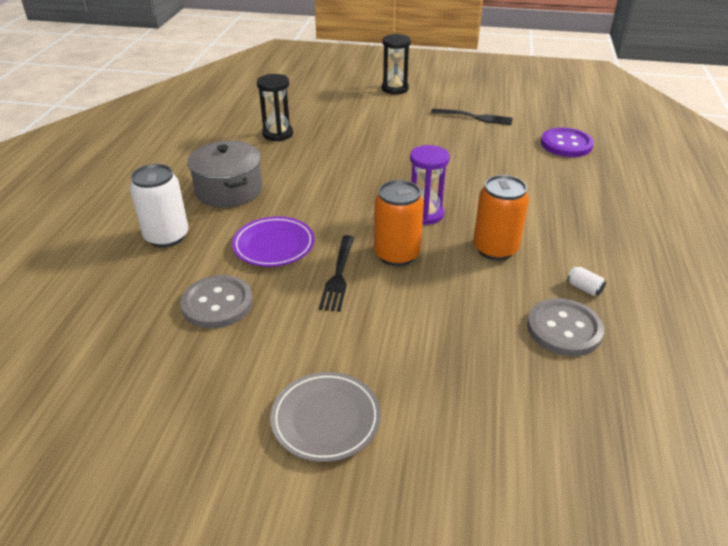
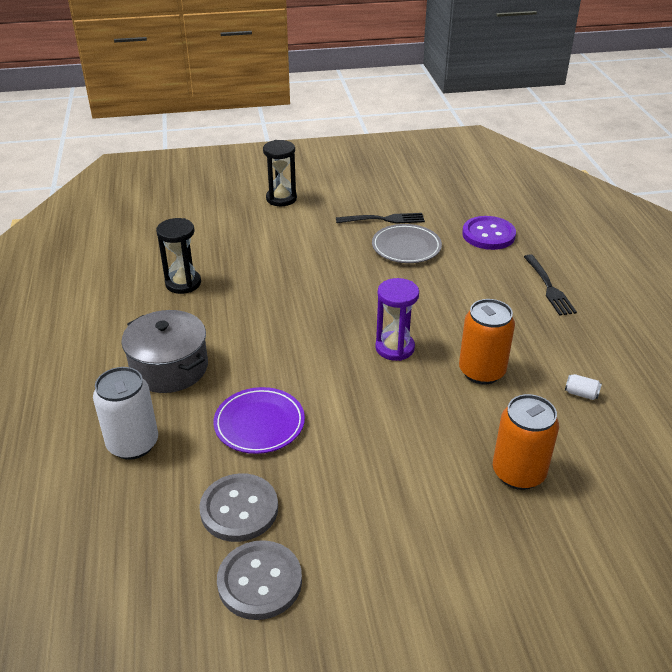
camera: 20 degrees left, 0 degrees up
(326, 419) = (421, 603): grey plate -> grey plate (406, 247)
(338, 275) = (346, 441): black fork -> black fork (549, 287)
(397, 254) = (391, 402): orange can -> orange can (518, 473)
(564, 329) = (584, 442): grey button -> grey button (259, 581)

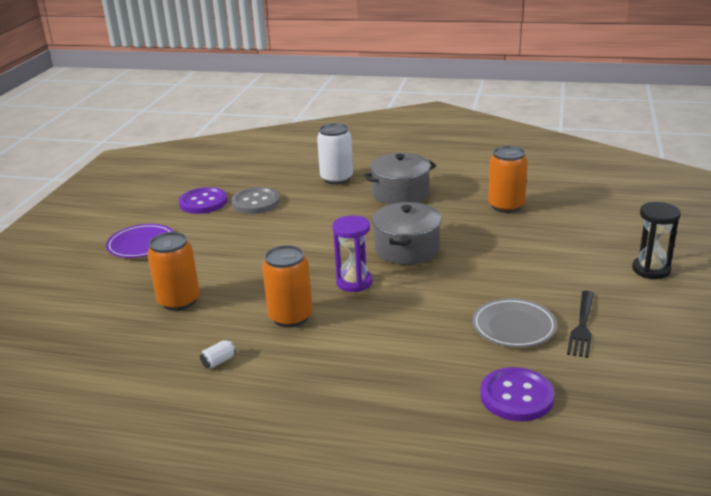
camera: 115 degrees right, 10 degrees down
(183, 283) = (506, 206): black hourglass -> orange can
(259, 424) = (318, 216): purple plate -> purple plate (141, 245)
(259, 581) = (203, 202): grey button -> purple button
(308, 329) = (407, 249): none -> grey pot
(549, 287) = (382, 405): black fork -> none

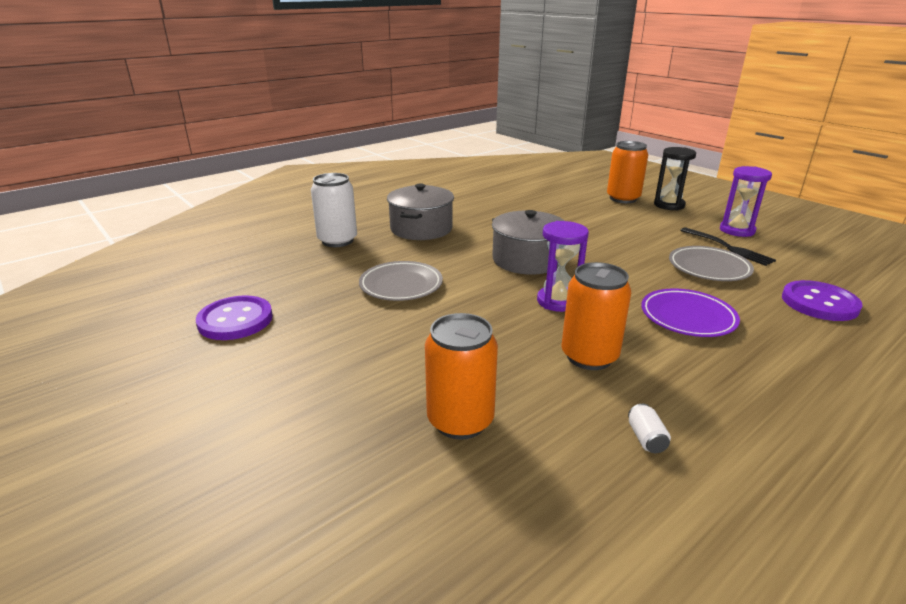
camera: 55 degrees left, 0 degrees up
(141, 245) = (257, 401): purple plate -> purple plate (687, 317)
(255, 202) = (303, 292): grey button -> none
(303, 225) = (401, 285): none -> grey plate
(506, 206) = (512, 207): orange can -> orange can (623, 198)
(641, 321) = (737, 230): none -> purple hourglass

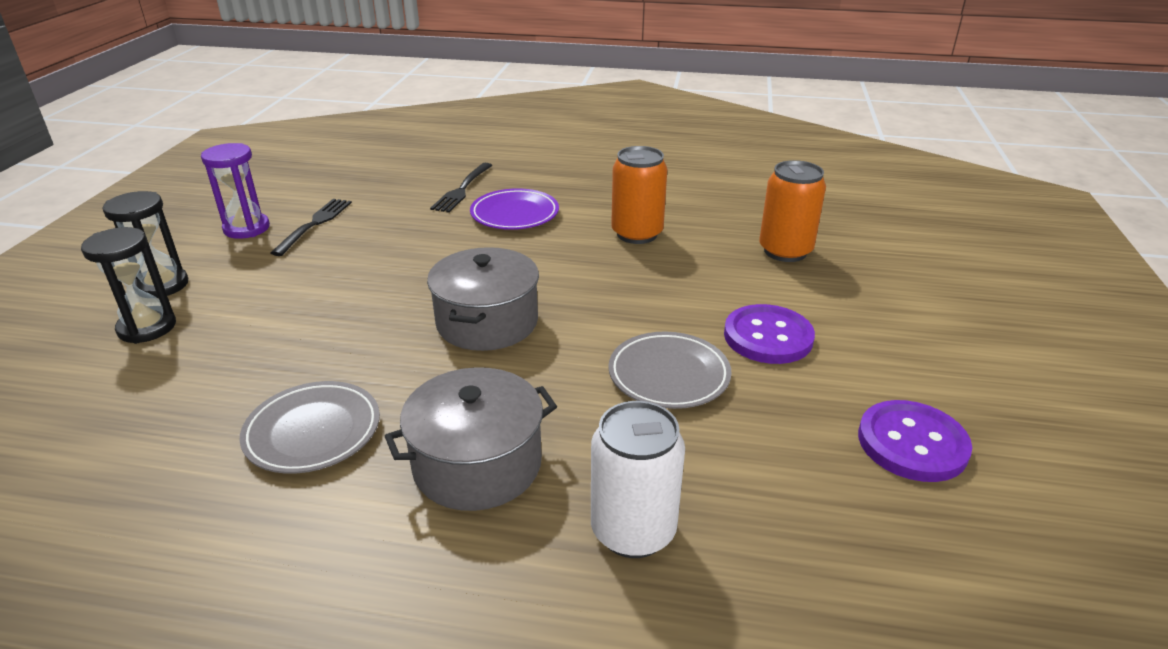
camera: 130 degrees left, 5 degrees up
(558, 301) = (566, 272): purple hourglass -> none
(623, 198) = (147, 327): orange can -> black hourglass
(646, 438) = (694, 198): white can -> none
(709, 268) = (388, 224): grey plate -> grey plate (313, 432)
(769, 312) = (462, 189): none -> black fork
(819, 303) = (418, 176): purple button -> purple button (768, 337)

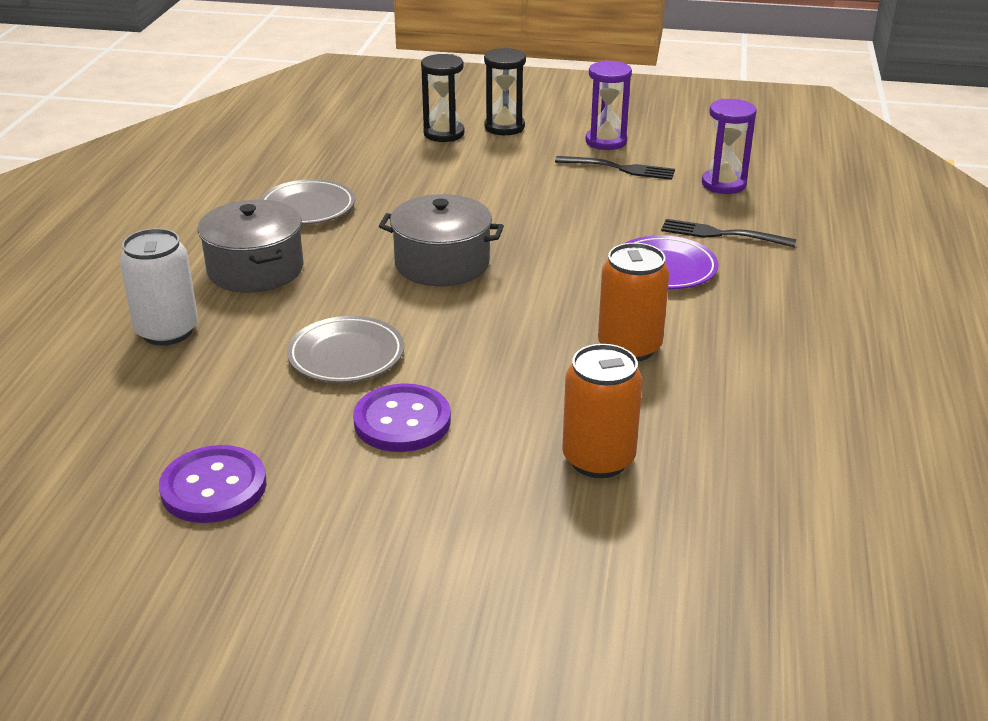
camera: 90 degrees right, 0 degrees up
(372, 182) = (723, 184): none -> purple hourglass

